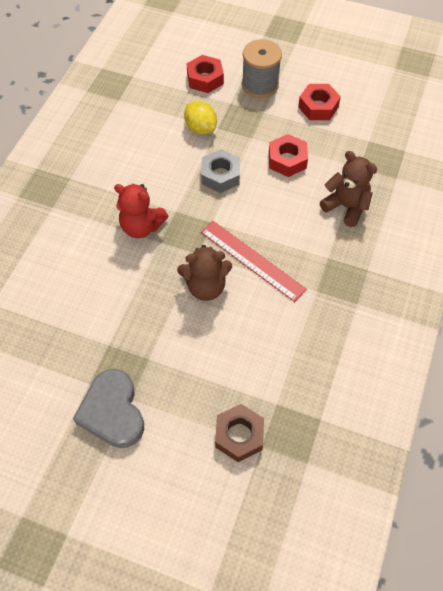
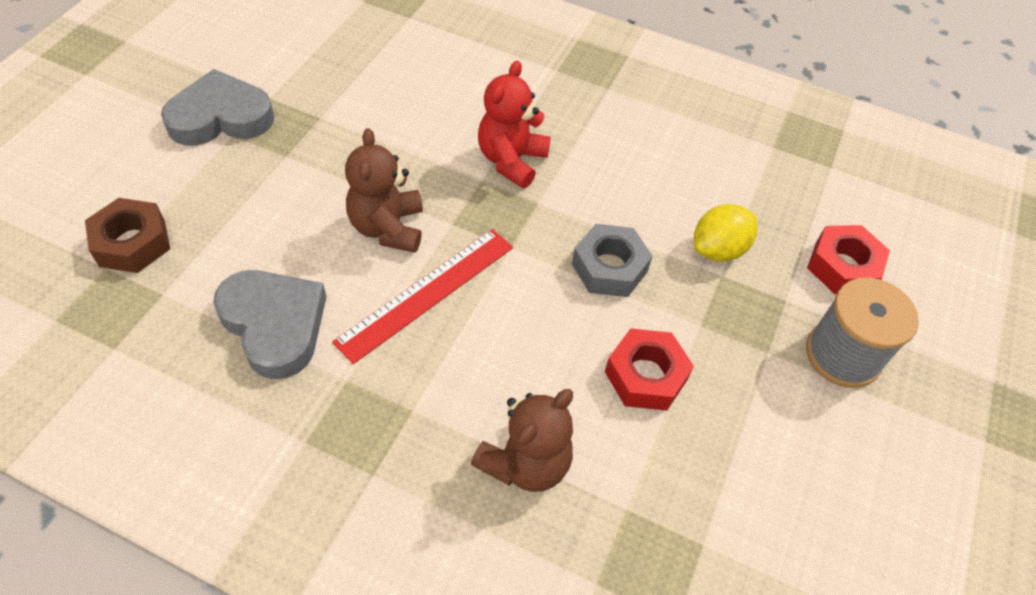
camera: 90 degrees right, 5 degrees down
(288, 334) = (274, 325): none -> grey heart
(318, 107) = (794, 455): red nut -> none

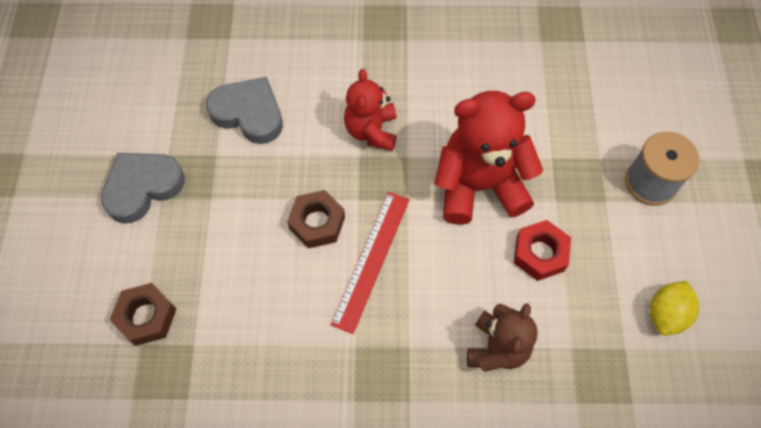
camera: 20 degrees left, 10 degrees up
(274, 325) = (285, 331): grey heart -> grey heart (249, 113)
(388, 228) = (317, 223): brown teddy bear -> brown nut
(609, 267) = (479, 185): grey nut -> red teddy bear
(718, 249) = (541, 139): yellow lemon -> yellow lemon (666, 314)
(843, 267) = (624, 117): red nut -> none

